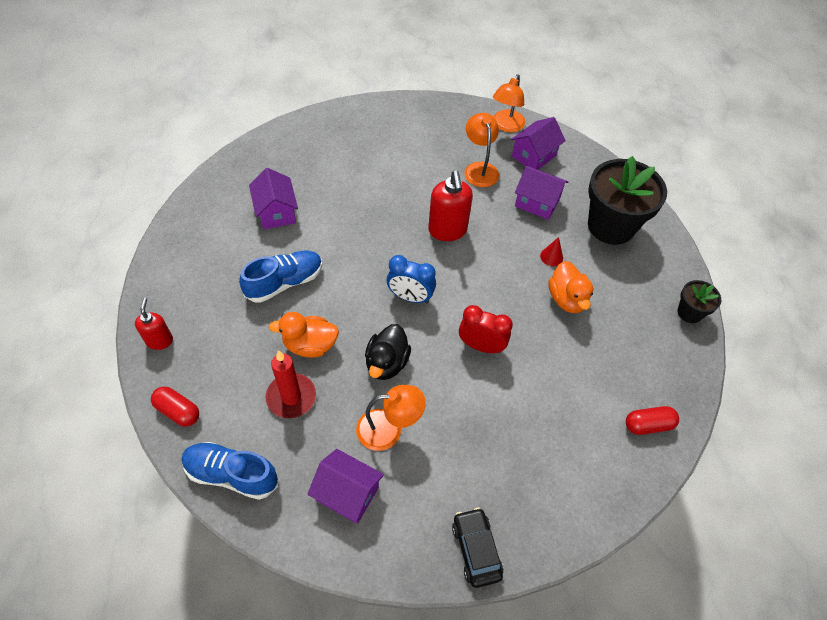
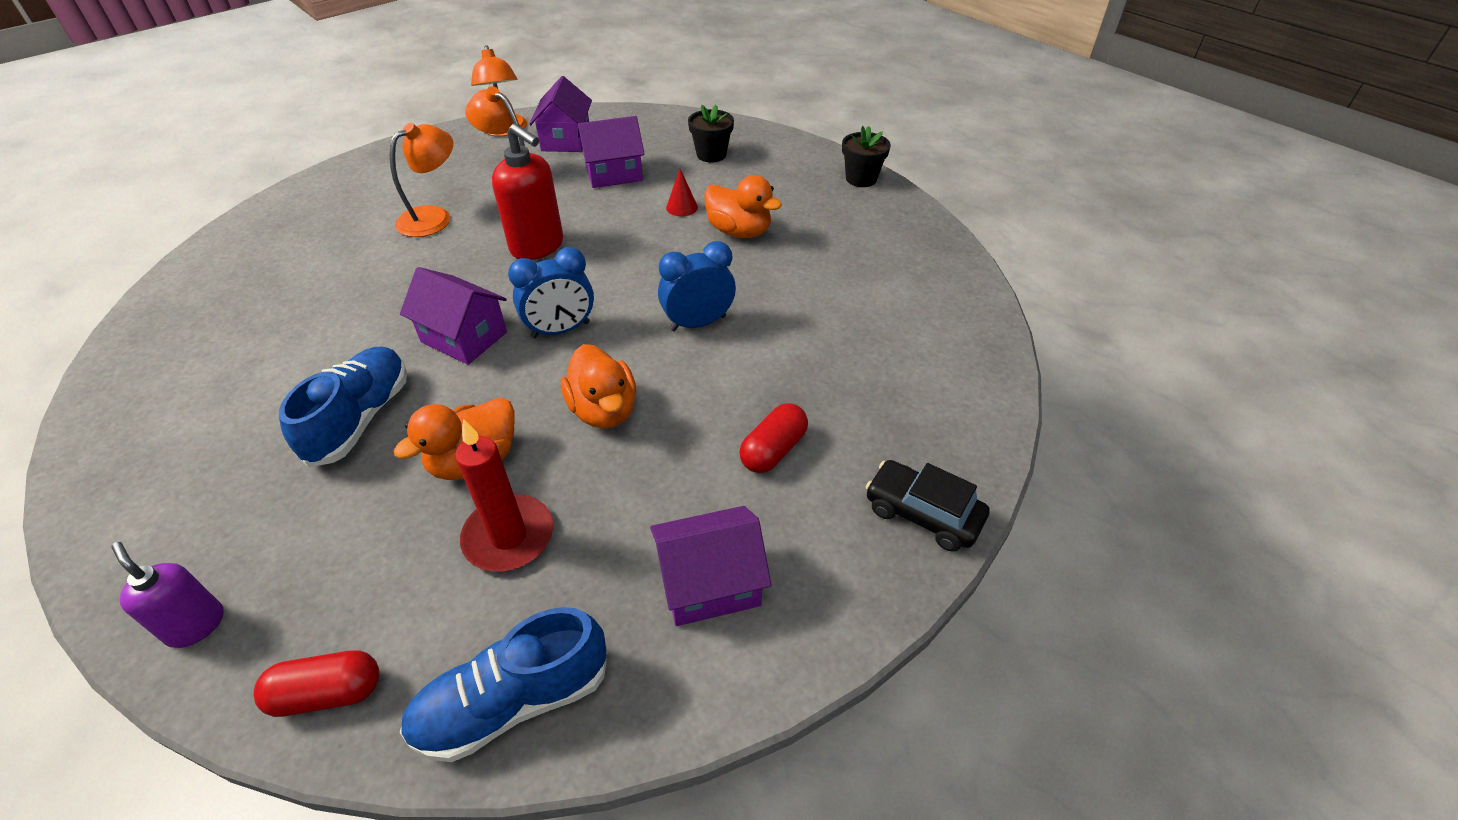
camera: 40 degrees left, 10 degrees down
(160, 341) = (195, 625): red soap dispenser -> purple soap dispenser
(276, 212) = (265, 352): purple house -> purple house (464, 337)
(387, 363) = (604, 410): black duck -> orange duck
(389, 429) = (683, 474): orange lamp -> orange lamp (434, 217)
(481, 346) = (698, 323): red clock -> blue clock
(611, 226) = (711, 155): black flower pot -> black flower pot, size x0.48
(648, 425) = (936, 282): red capsule -> red capsule (773, 450)

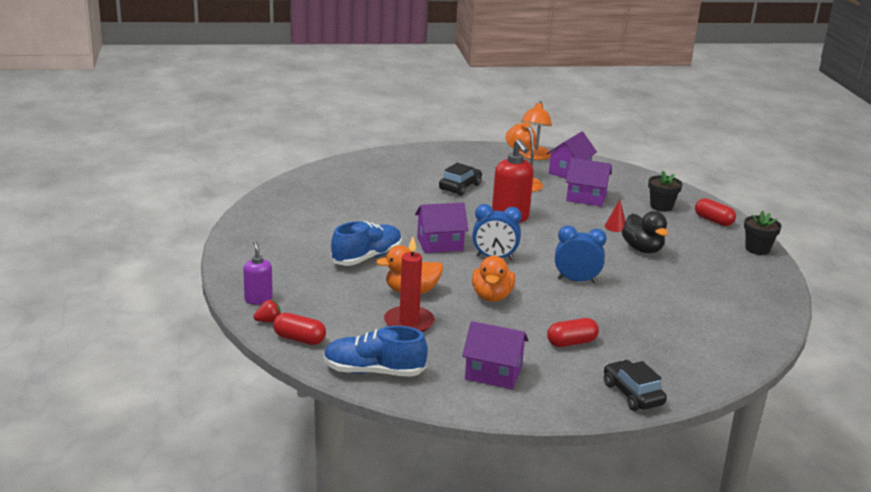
camera: 30 degrees right, 20 degrees down
(241, 676) = (268, 321): none -> red strawberry
(434, 217) = (460, 187): orange lamp -> black car
(464, 337) = (440, 244): purple house -> purple house turned 75 degrees counterclockwise
(739, 231) = (642, 249): orange duck -> black duck
(783, 154) = (713, 221): none -> red capsule

